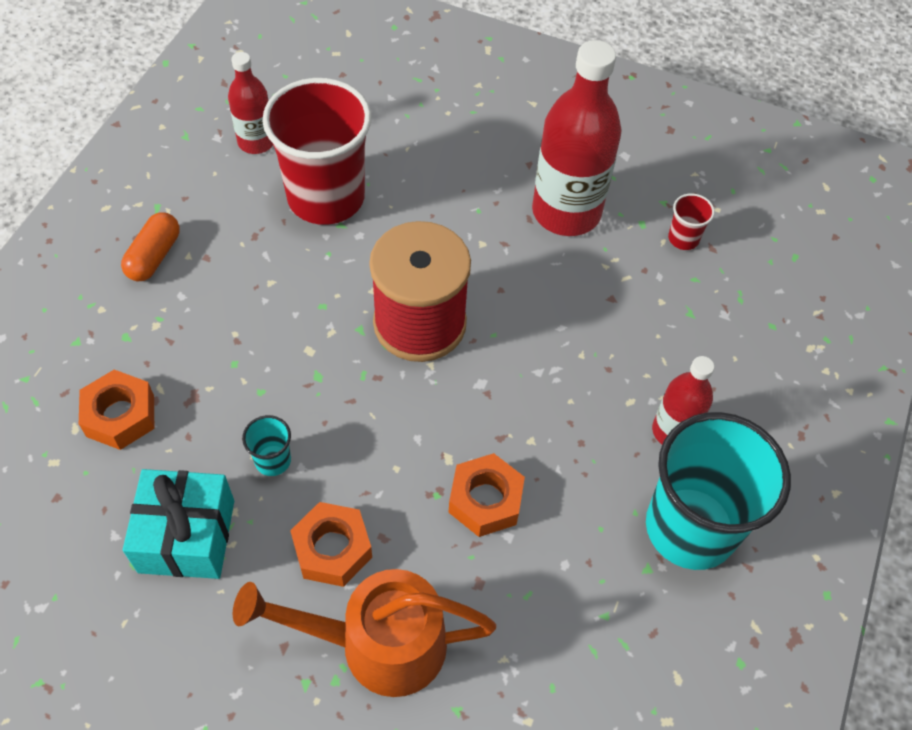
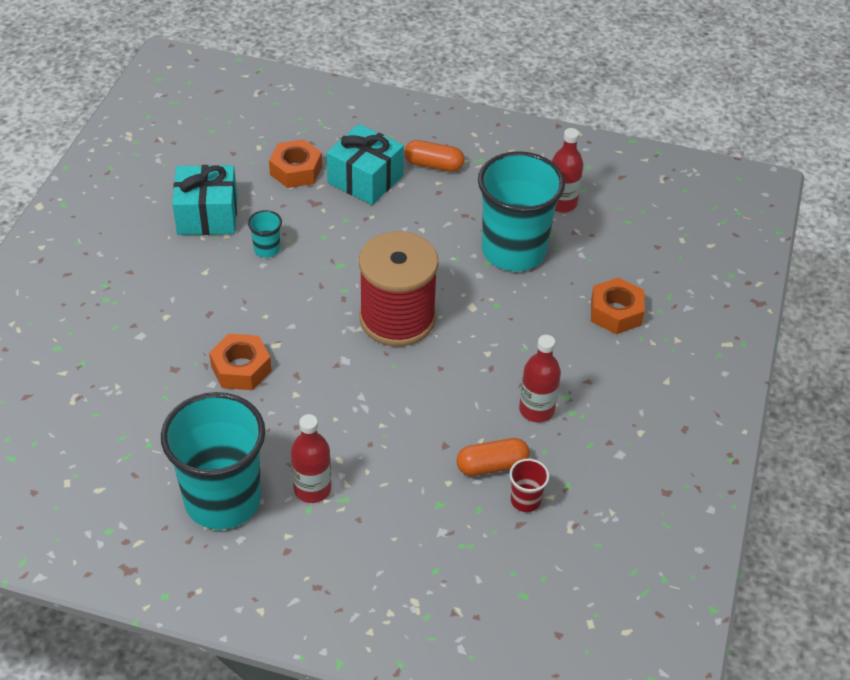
camera: 85 degrees right, 10 degrees down
(161, 334) = (365, 179): none -> turquoise gift
(326, 197) = (513, 251): red cup -> turquoise cup
(332, 549) = (199, 287): orange nut -> orange nut (616, 312)
(376, 644) = (130, 317): orange watering can -> none
(566, 212) = (536, 410): red bottle -> red bottle, size x0.55
(639, 260) = (492, 465): none -> orange capsule

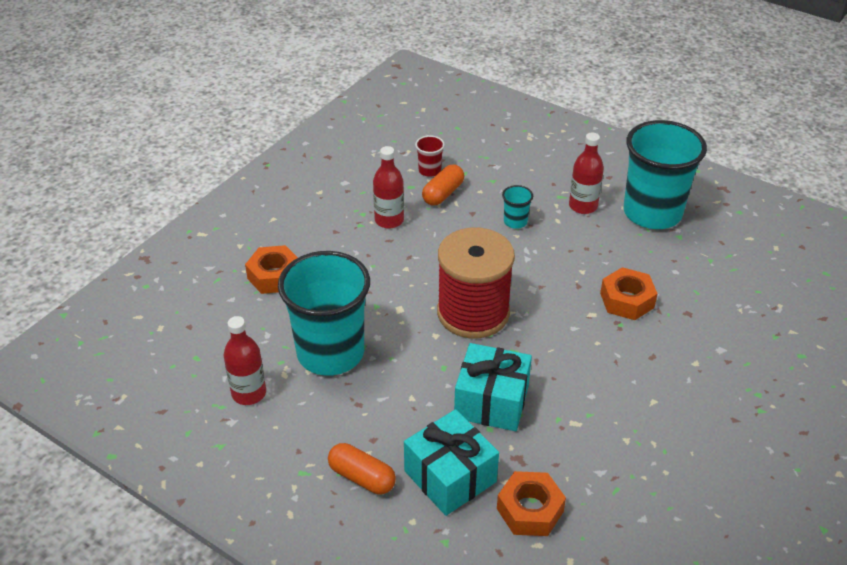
camera: 160 degrees left, 5 degrees down
(207, 215) = (646, 470): turquoise gift -> turquoise gift (491, 402)
(267, 249) = (584, 411): turquoise cup -> turquoise cup (515, 222)
(492, 465) = (443, 194): orange capsule -> orange capsule turned 60 degrees counterclockwise

